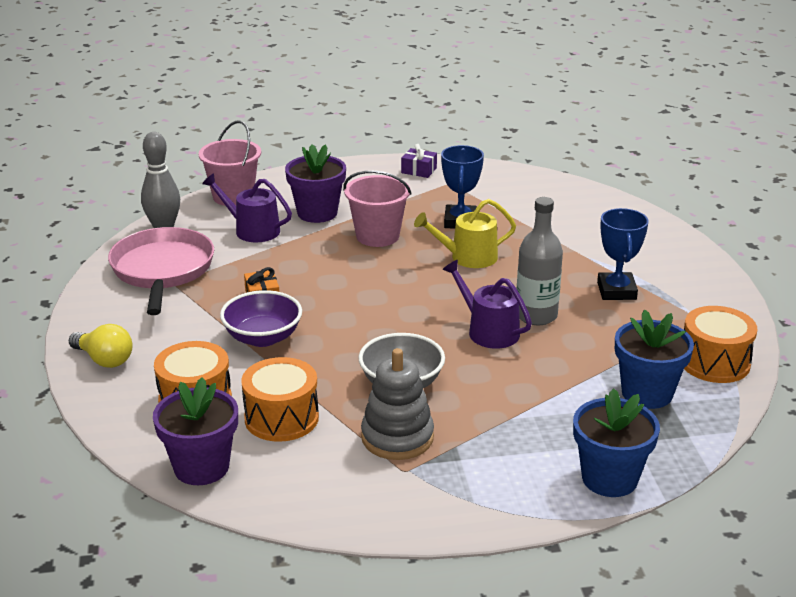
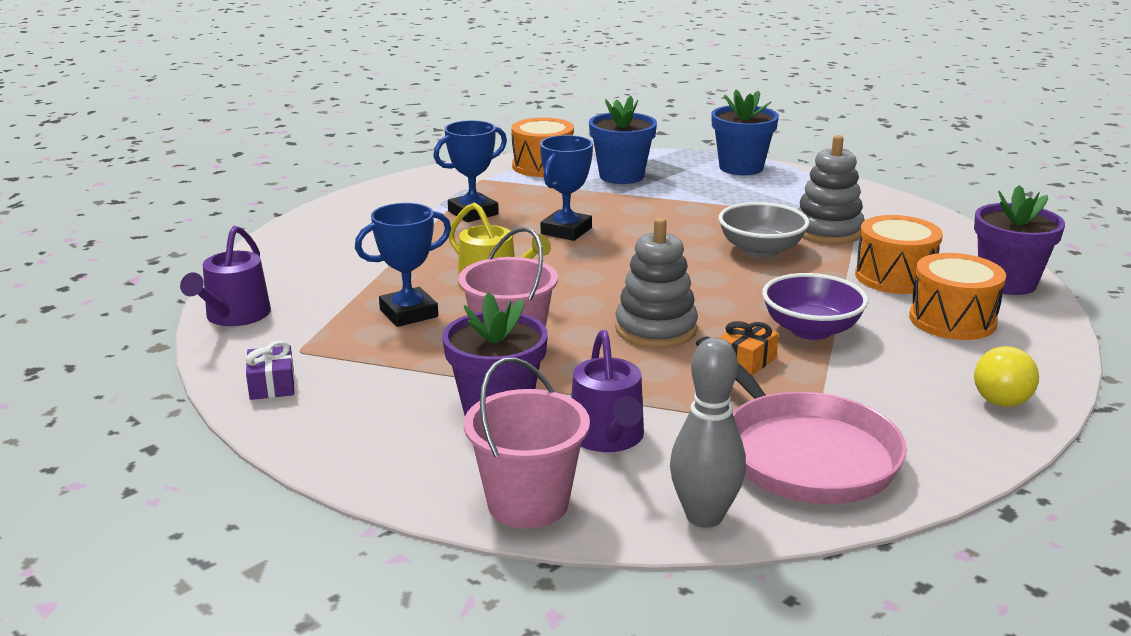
camera: 125 degrees left, 5 degrees down
(104, 360) = (1004, 395): yellow light bulb -> yellow light bulb turned 150 degrees counterclockwise
(162, 270) = (803, 453): pink pan -> pink pan turned 75 degrees counterclockwise
(338, 286) = (656, 329): none -> grey stacking toy
(488, 331) = (623, 241): purple watering can -> purple watering can (234, 316)
(536, 315) = (566, 231): grey bottle -> blue trophy

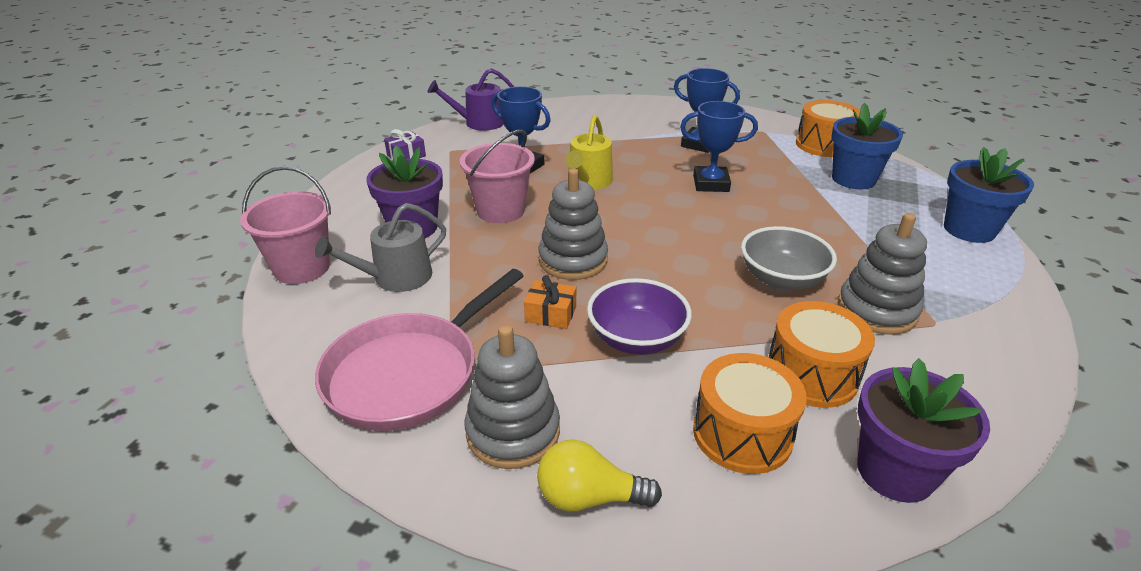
camera: 65 degrees right, 10 degrees up
(608, 437) = (395, 277): purple watering can -> grey watering can
(704, 516) = (303, 341): grey bowling pin -> none
(915, 413) = (513, 432): none -> grey stacking toy

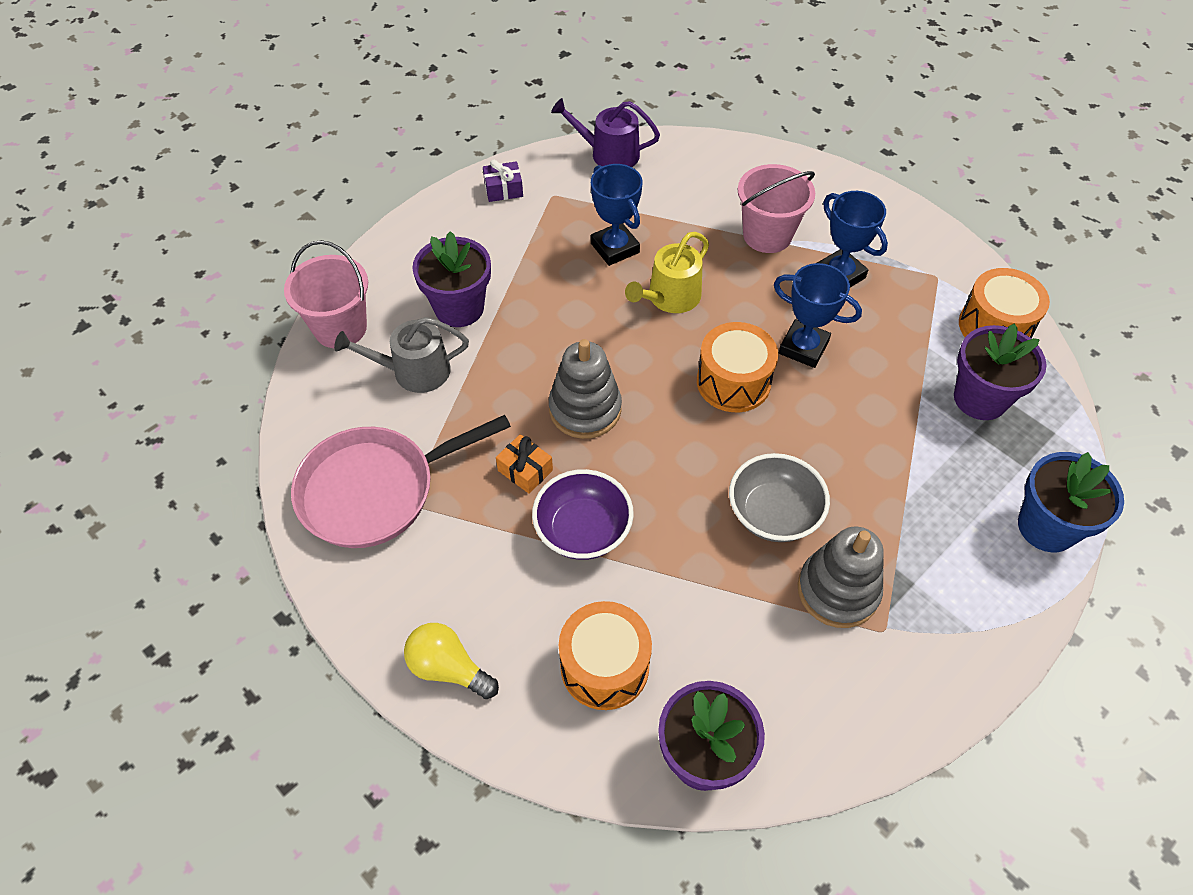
camera: 25 degrees right, 20 degrees up
(500, 211) = (554, 312): pink bucket -> pink bucket (767, 235)
(513, 432) = (425, 584): grey stacking toy -> none
(811, 374) = (711, 635): orange drum -> orange drum (733, 382)
(853, 179) = (980, 398): blue flower pot -> purple flower pot

